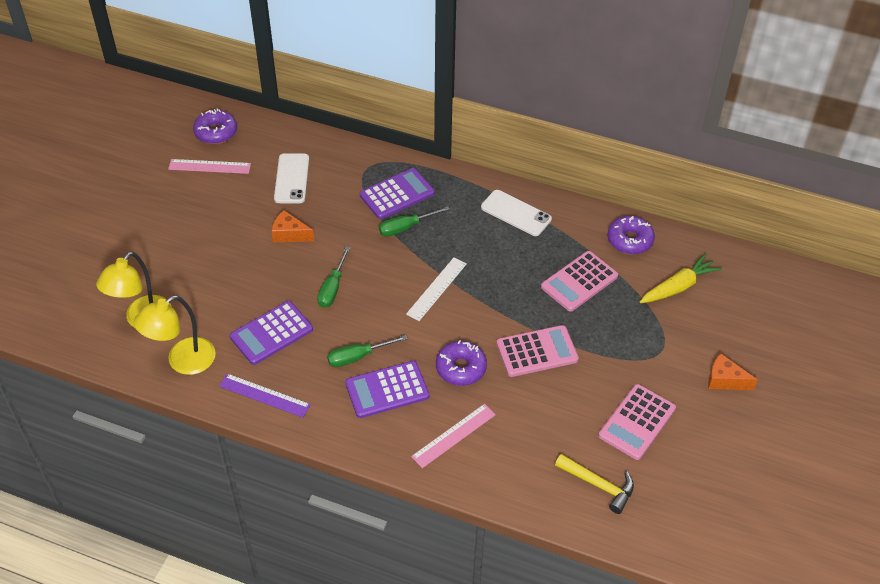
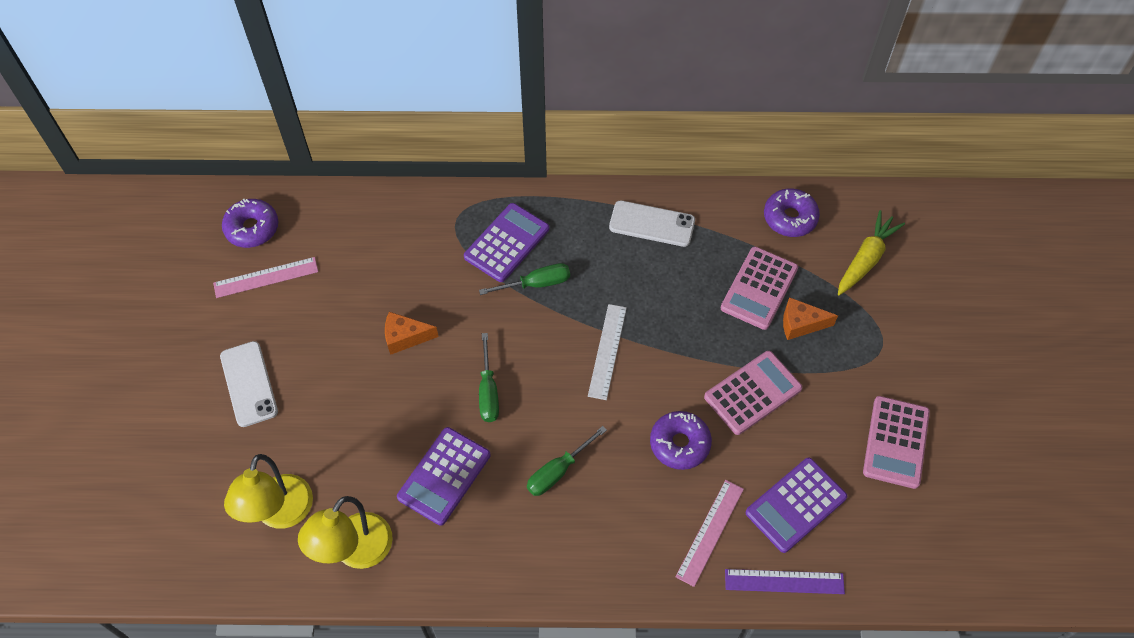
camera: 20 degrees left, 10 degrees up
(264, 395) = (473, 561): purple ruler -> purple ruler (784, 581)
(292, 179) = (374, 262): white phone -> white phone (249, 384)
(387, 390) = (610, 502): purple calculator -> purple calculator (796, 505)
(405, 228) = (536, 283): green screwdriver -> green screwdriver turned 150 degrees counterclockwise
(599, 485) = (891, 535): yellow hammer -> none
(725, 380) = (962, 357): orange cheese -> orange cheese (800, 324)

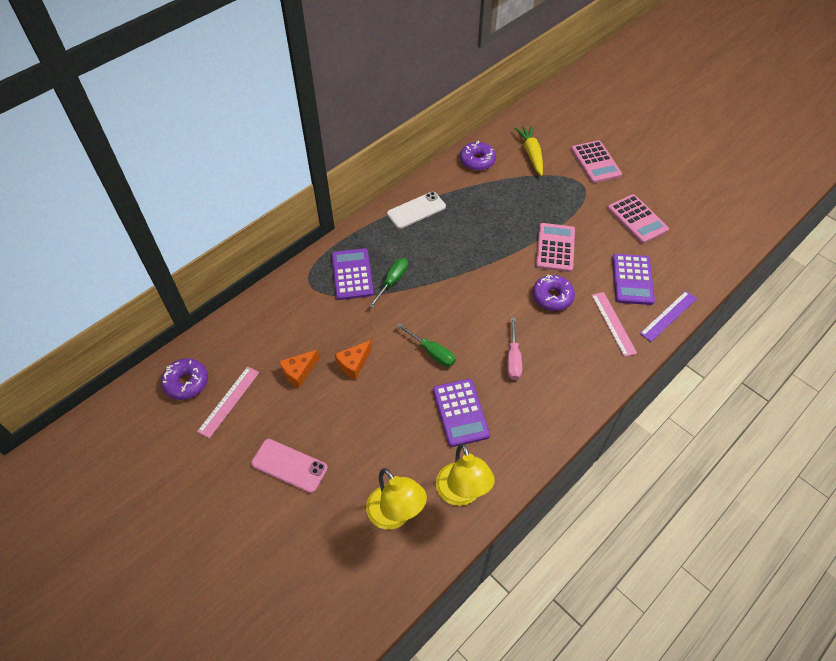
camera: 45 degrees left, 5 degrees down
(249, 384) = (289, 465): white phone -> pink phone
(558, 471) = (513, 359): green screwdriver -> pink screwdriver
(607, 351) = (467, 284): white ruler -> none
(759, 288) = (501, 201): pink calculator -> pink calculator (595, 162)
(800, 324) = (538, 202): orange cheese -> orange cheese (299, 372)

